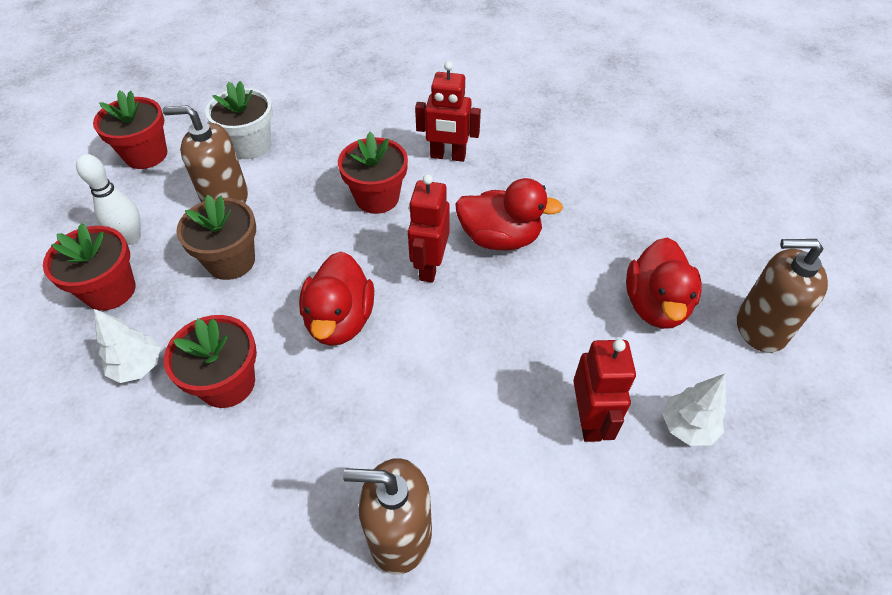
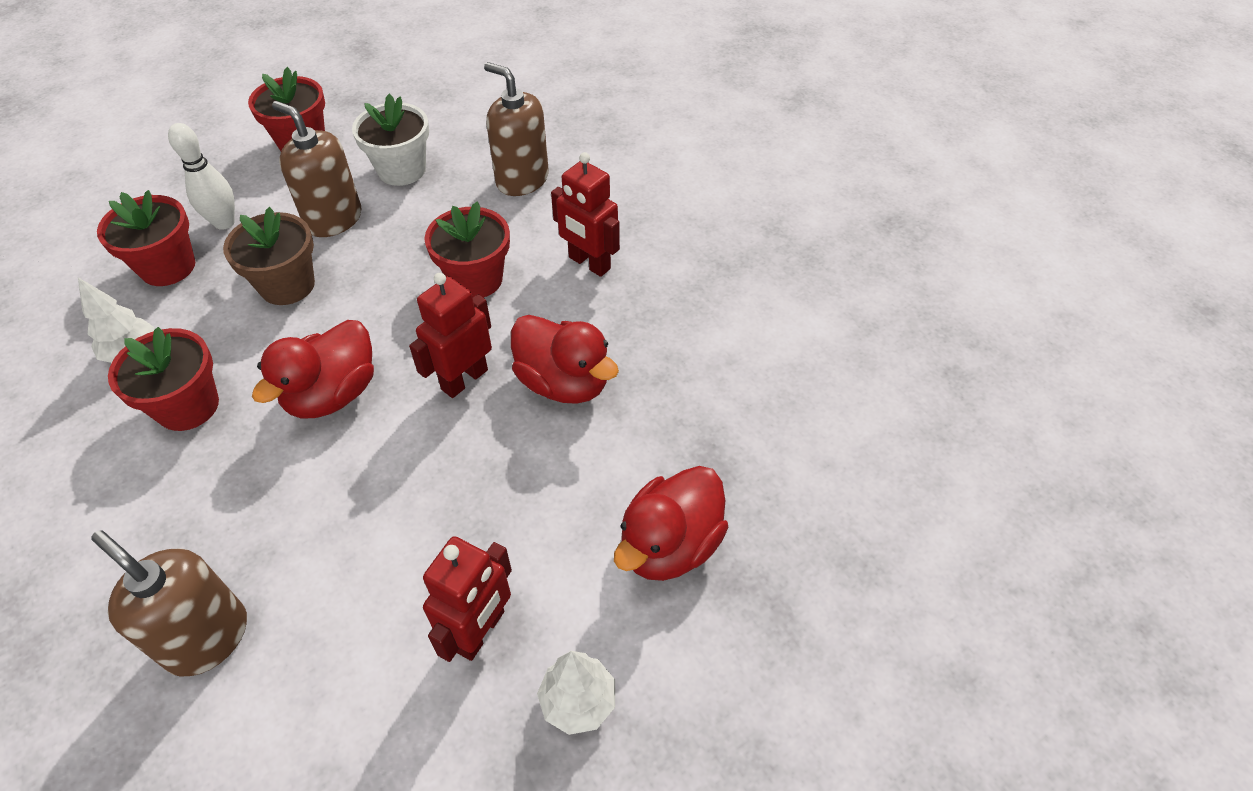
camera: 30 degrees right, 0 degrees up
(760, 328) = (773, 639): brown soap dispenser -> brown soap dispenser (522, 180)

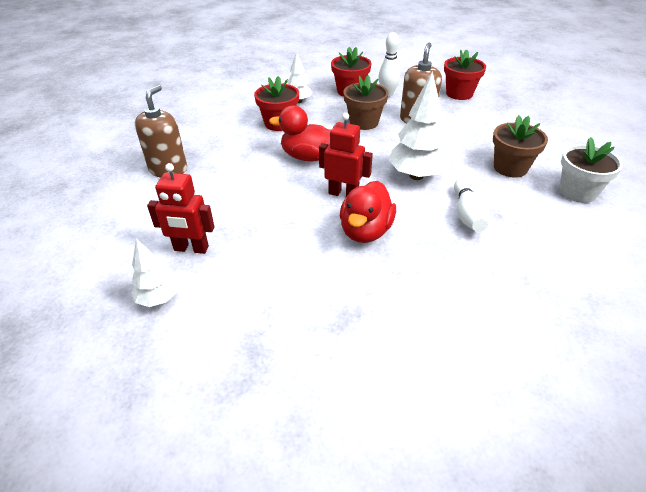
camera: 70 degrees right, 10 degrees down
(402, 170) = (472, 126): white flower pot -> white flower pot (577, 192)
(476, 279) = (416, 176): red flower pot -> white tree
(522, 180) = (510, 168): brown soap dispenser -> brown flower pot
(589, 263) = (467, 214): red robot -> white bowling pin
(669, 545) = (271, 312): red duck -> none

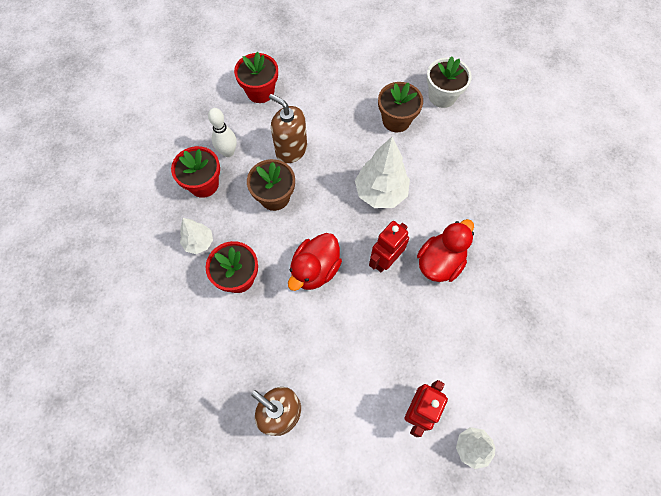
camera: 70 degrees left, 25 degrees up
(365, 231) = (440, 262): red duck -> red duck turned 90 degrees counterclockwise
(467, 214) = (443, 181): white bowling pin -> none

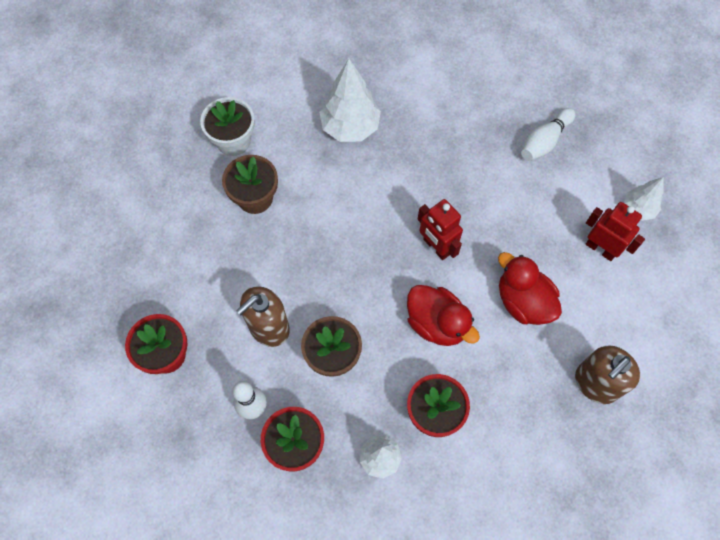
camera: 80 degrees left, 0 degrees up
(380, 193) = (351, 235): white tree -> white tree (350, 127)
(440, 262) = (447, 193): red duck -> red duck (523, 301)
(521, 345) = (544, 141): none -> white bowling pin

